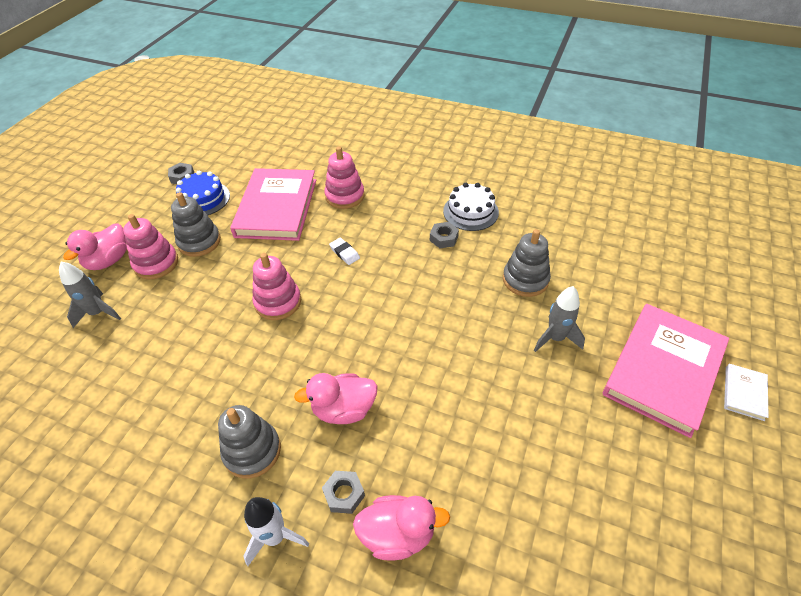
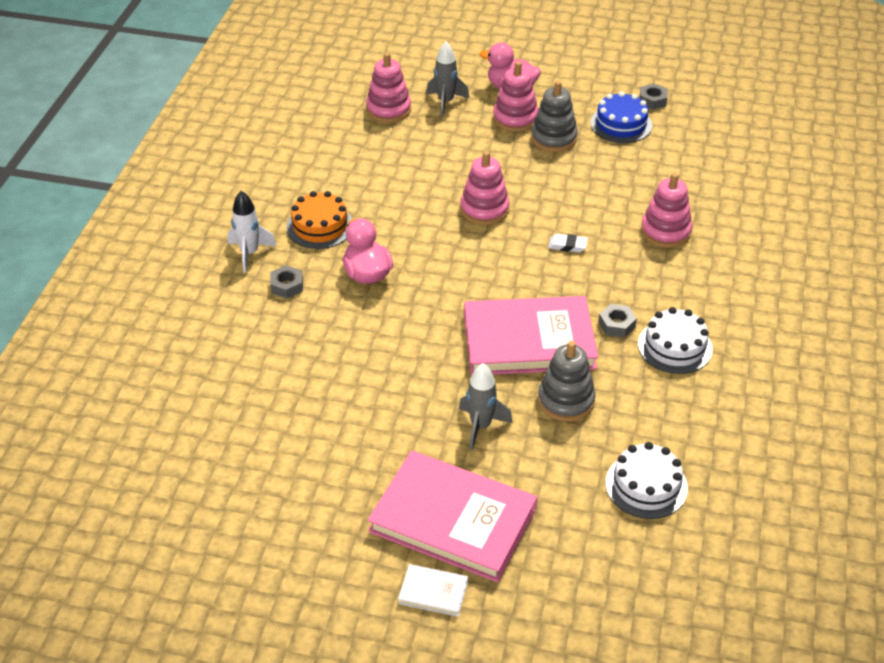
camera: 80 degrees right, 5 degrees down
(79, 364) = (388, 109): none -> pink stacking toy
(252, 451) = (320, 226): grey stacking toy -> orange cake
(276, 208) = (625, 181): pink book -> pink book (529, 341)
(344, 253) = (567, 245): white eraser -> white eraser turned 60 degrees clockwise
(398, 534) = (256, 321): pink duck -> none
(609, 248) = (646, 485): none -> white cake

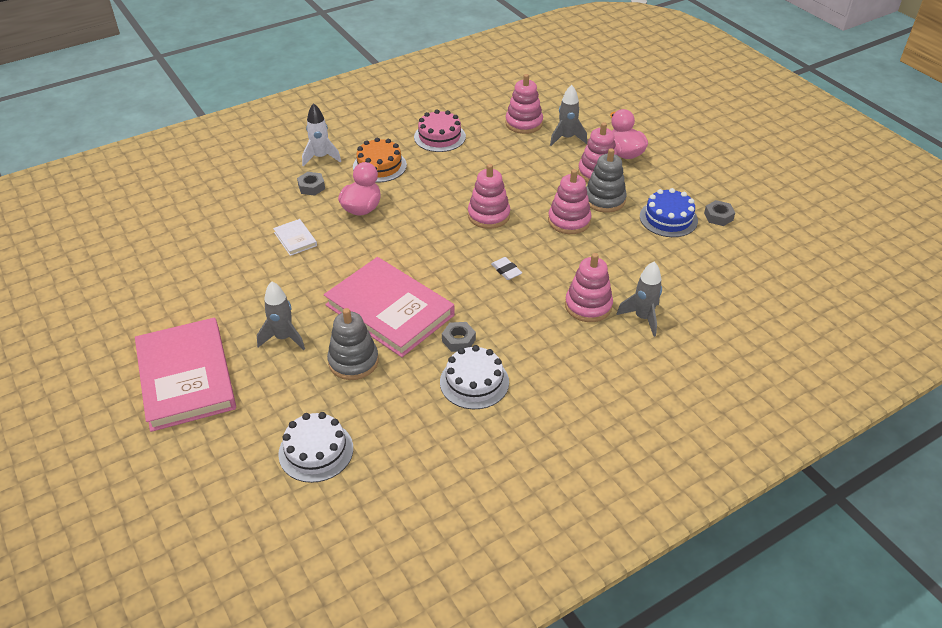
camera: 45 degrees right, 0 degrees up
(332, 166) = (439, 137): none -> pink cake
(433, 592) = (114, 407): white book -> white book (295, 239)
(553, 173) = (569, 221): none -> pink stacking toy
(713, 214) = (643, 318): none -> grey rocket

